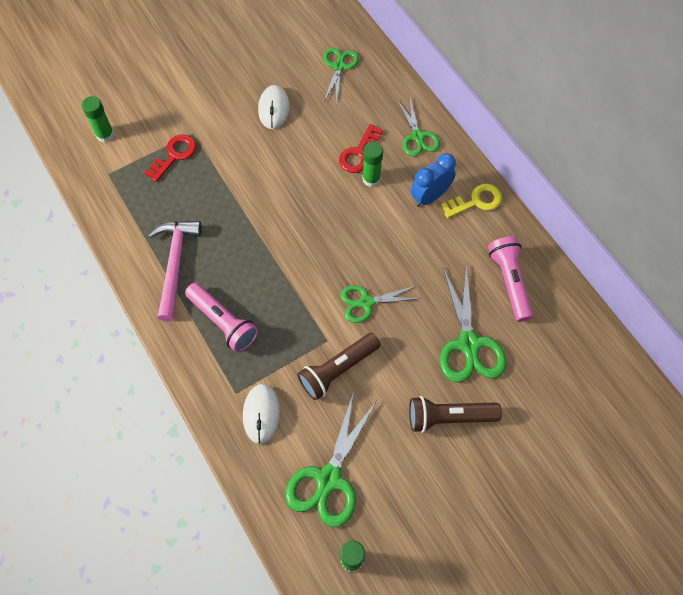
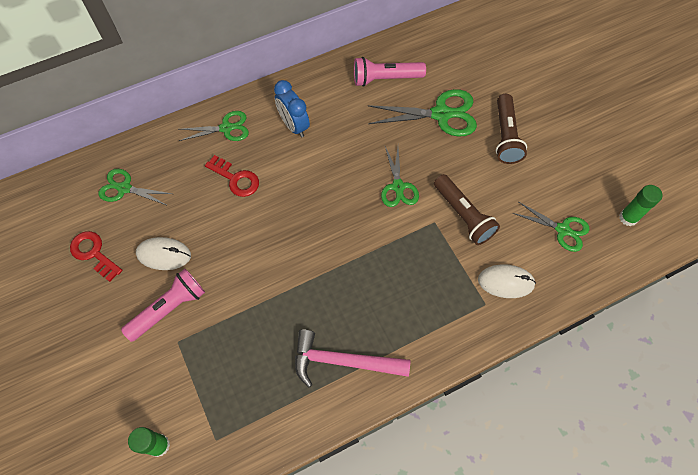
camera: 85 degrees left, 0 degrees up
(174, 155) = (204, 361): red key -> red key (93, 253)
(223, 322) = (412, 314): pink flashlight -> pink flashlight (169, 308)
(329, 479) = (562, 229): green scissors -> green scissors, size x0.64
(371, 179) = (267, 171): green glue stick -> none
(476, 201) = (304, 91): yellow key -> none

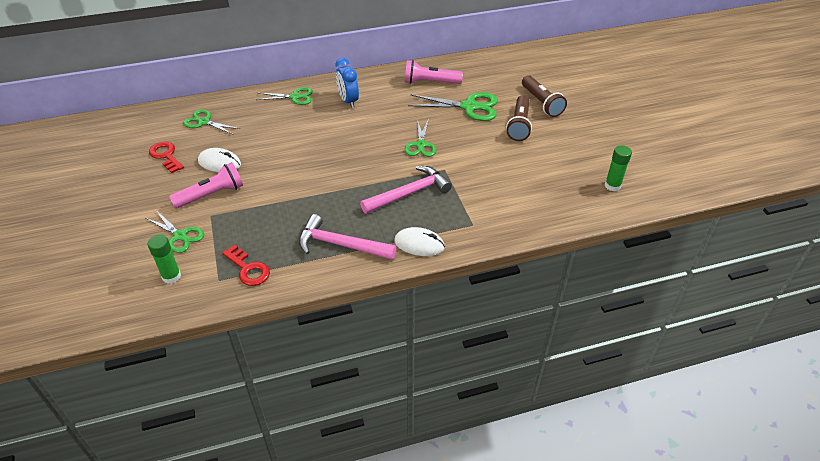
camera: 10 degrees right, 20 degrees down
(236, 179) = (292, 126): red key -> red key (248, 269)
(402, 267) = (409, 193): none -> pink hammer
(463, 215) = (470, 168): brown flashlight -> brown flashlight (541, 103)
(506, 282) = (494, 213): white mouse -> white mouse (419, 244)
(562, 229) = (552, 186): green scissors -> green scissors (180, 236)

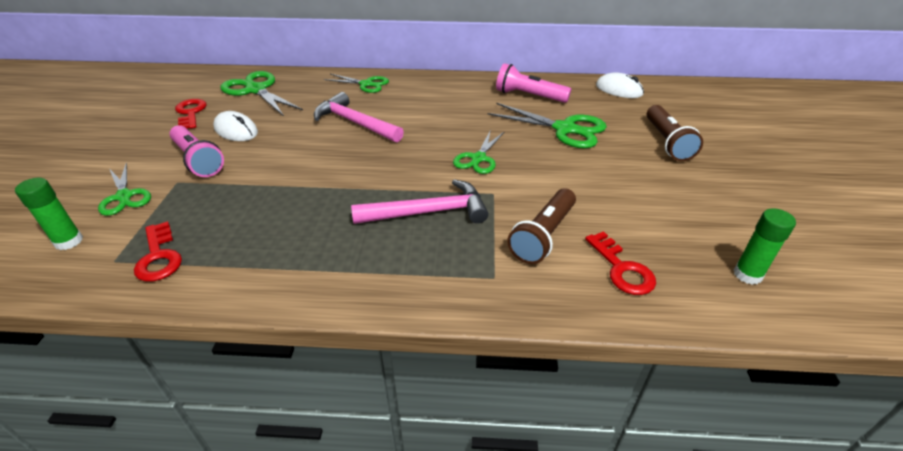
camera: 20 degrees right, 5 degrees down
(204, 122) = (256, 90): green scissors -> green scissors, size x1.57
(211, 195) = (198, 160): pink flashlight -> pink flashlight turned 60 degrees clockwise
(340, 245) = (294, 257): pink hammer -> pink hammer (355, 123)
(348, 101) = (421, 98): blue clock -> none
(419, 244) = (399, 285): white mouse -> white mouse (619, 90)
(519, 125) = (624, 162): brown flashlight -> brown flashlight (543, 236)
(544, 200) = (622, 269): none -> red key

